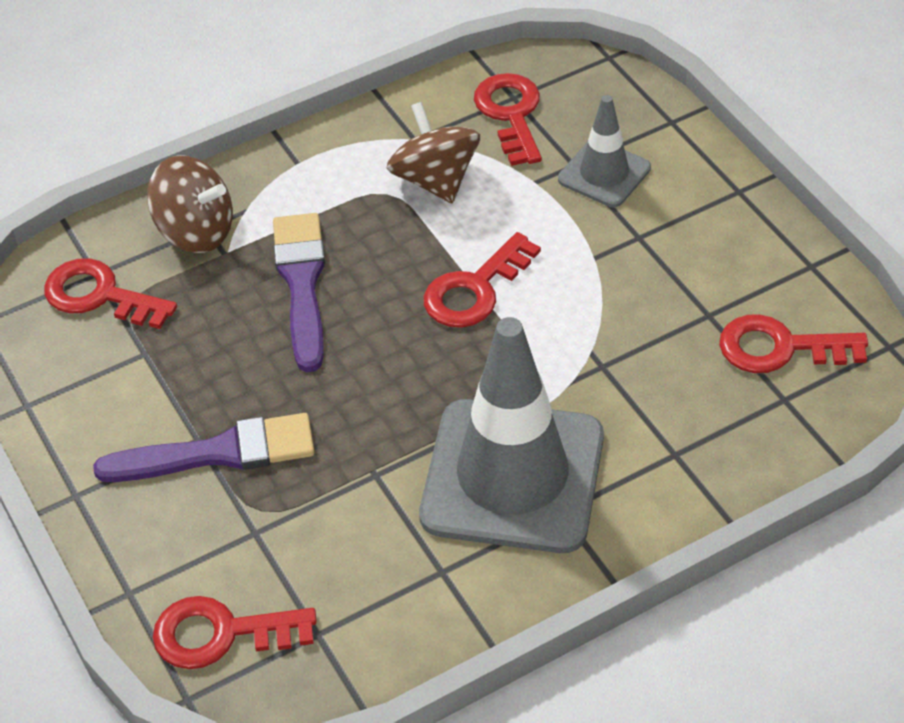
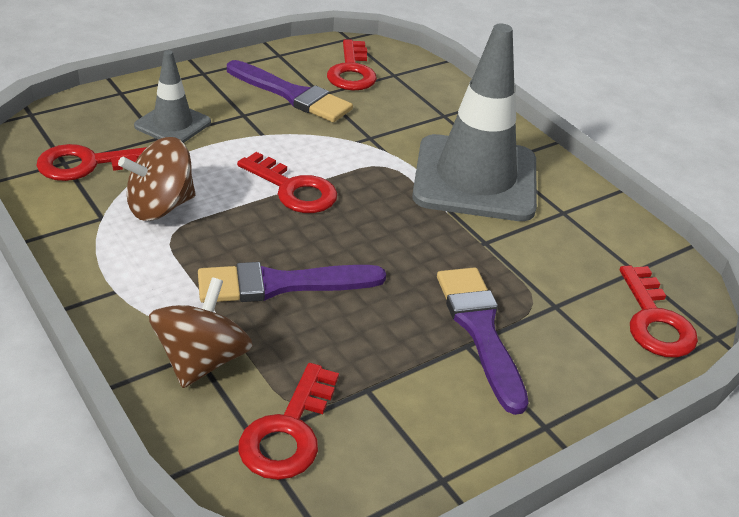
camera: 100 degrees left, 10 degrees down
(698, 282) = (292, 95): none -> purple brush

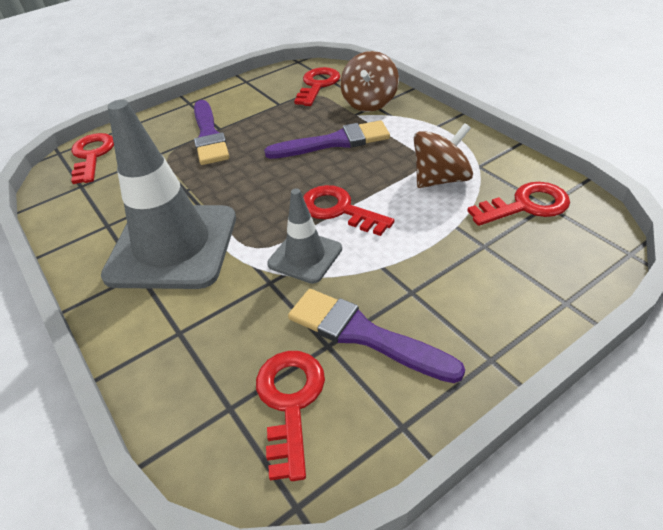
camera: 175 degrees left, 5 degrees up
(172, 124) = (479, 263): grey traffic cone -> grey traffic cone (305, 256)

